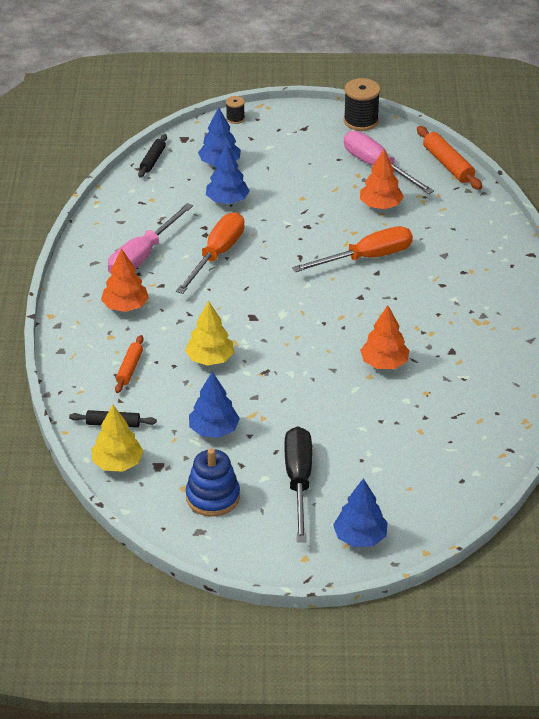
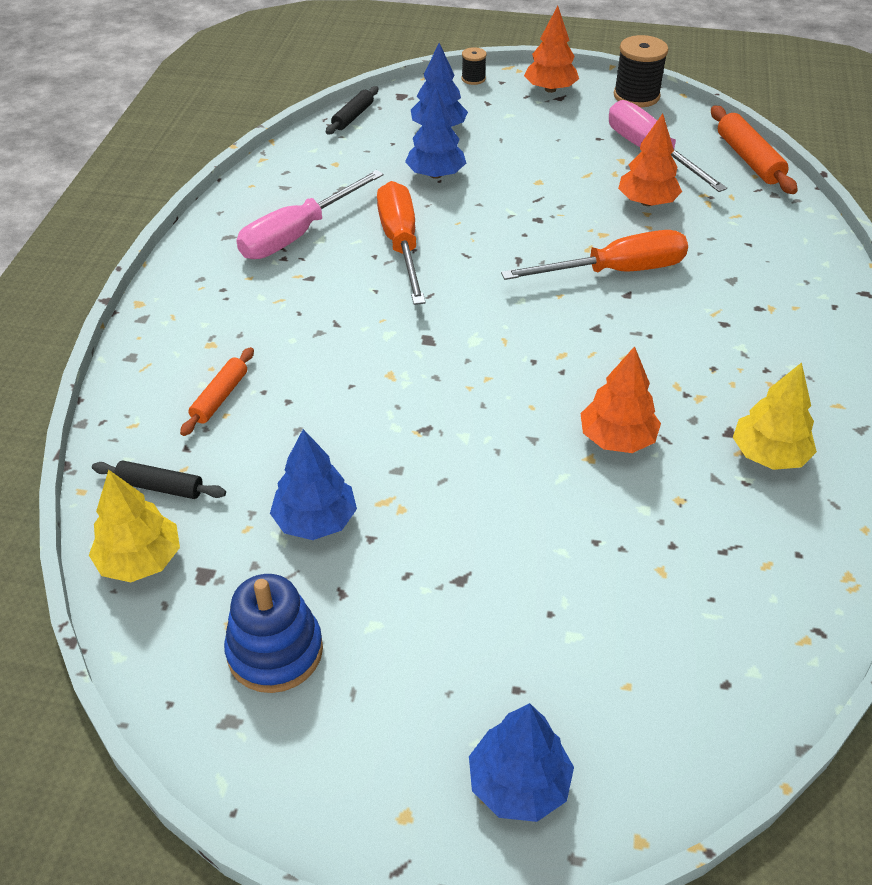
camera: 10 degrees right, 5 degrees up
(125, 306) = (248, 302): orange tree -> orange tree (550, 89)
(210, 359) = (345, 397): yellow tree -> yellow tree (768, 455)
(217, 255) = (401, 244): orange screwdriver -> orange screwdriver turned 45 degrees counterclockwise
(299, 481) = (432, 641): black screwdriver -> none

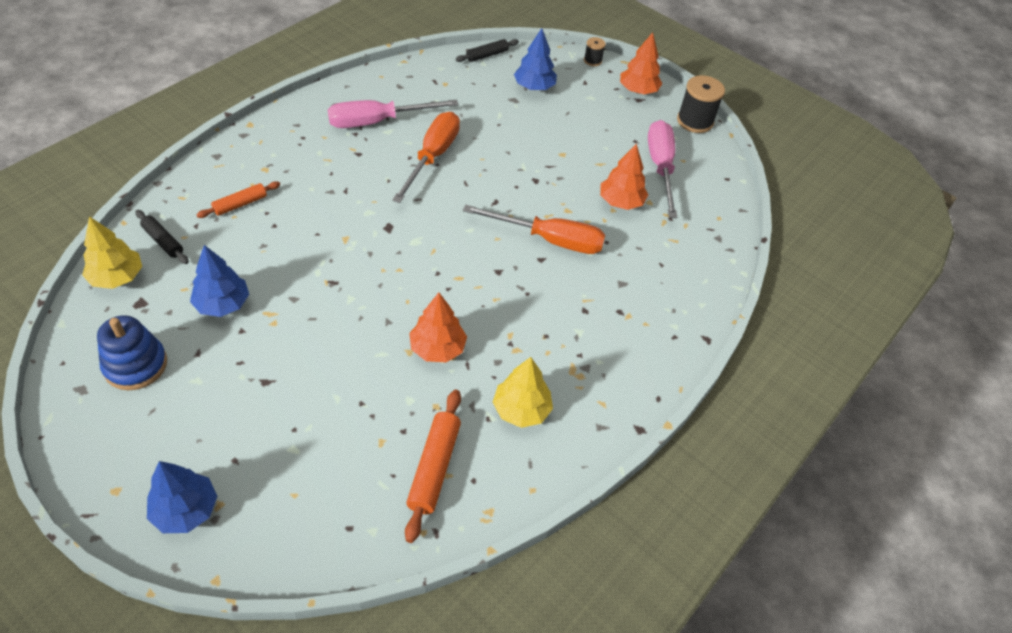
camera: 25 degrees right, 5 degrees up
(436, 174) = (500, 119): blue tree -> none
(748, 159) = (727, 204): orange rolling pin -> orange rolling pin (434, 468)

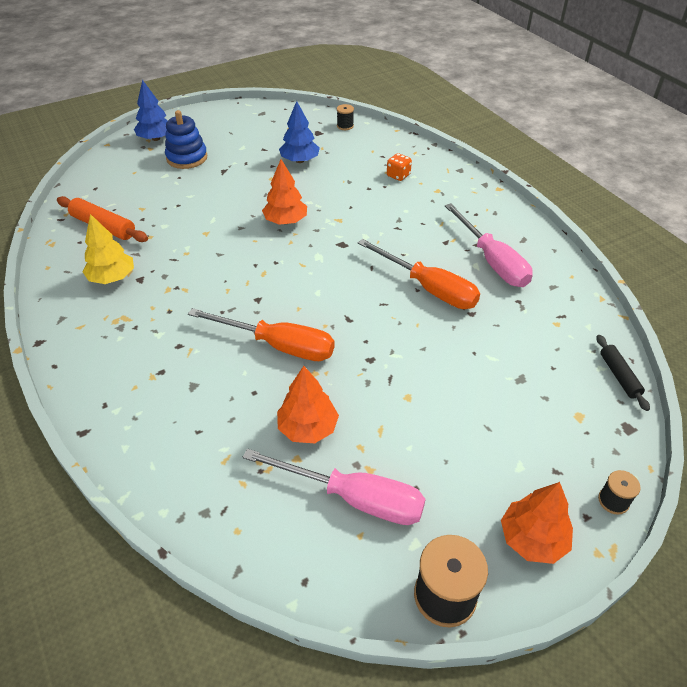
camera: 115 degrees right, 5 degrees down
(117, 277) = (345, 126): yellow tree -> black spool
(135, 365) = (268, 129): blue stacking toy -> blue stacking toy (187, 158)
(163, 241) = (371, 143): black rolling pin -> none
(240, 204) = (398, 175): orange rolling pin -> orange dice
(377, 122) = (492, 261): pink screwdriver -> pink screwdriver turned 150 degrees clockwise
(437, 348) = (199, 247): orange tree -> orange tree (286, 221)
(534, 87) = (546, 407): blue tree -> none
(549, 240) = (278, 345): orange screwdriver -> orange screwdriver turned 105 degrees counterclockwise

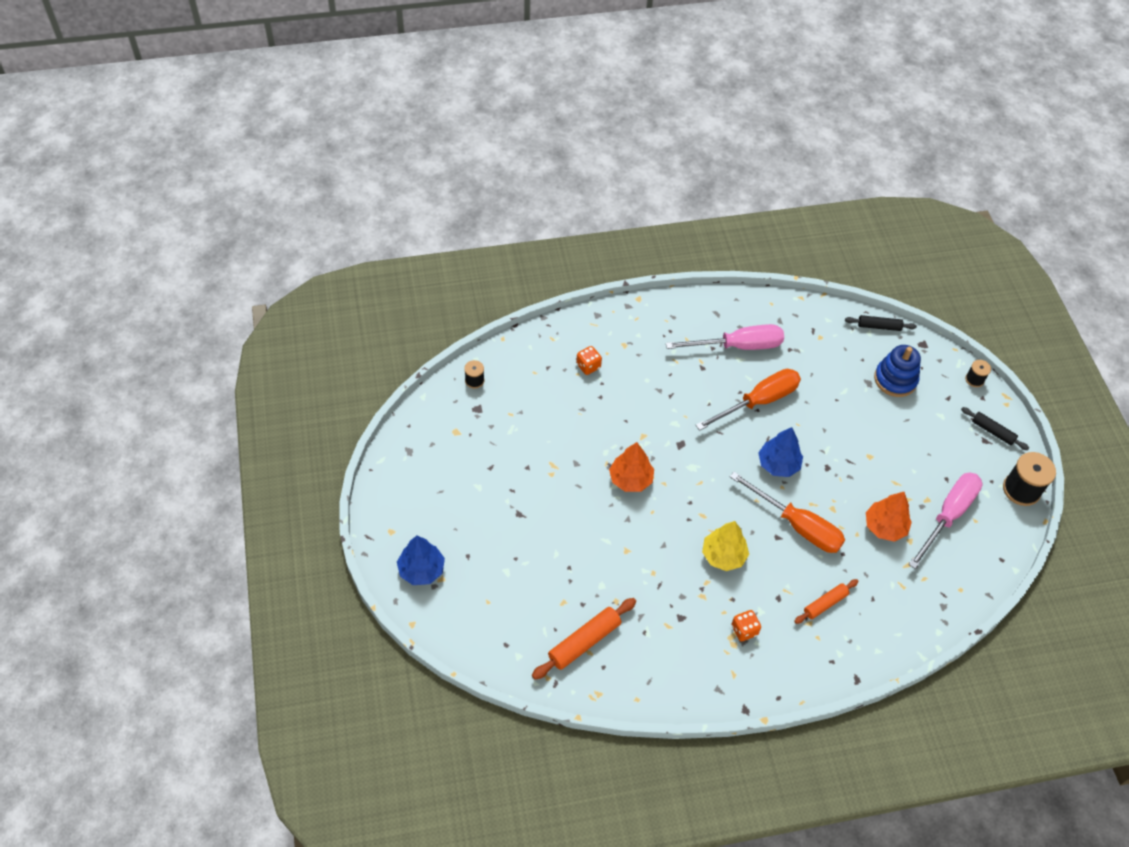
camera: 75 degrees left, 10 degrees up
(112, 278) = (672, 641): yellow tree -> yellow tree (723, 555)
(133, 325) = (744, 630): none -> orange dice
(180, 386) = (825, 604): none -> orange rolling pin
(187, 158) = (479, 544): blue stacking toy -> blue stacking toy (895, 379)
(278, 345) = (797, 525): orange screwdriver -> orange screwdriver turned 90 degrees clockwise
(300, 160) = (527, 440): blue tree -> blue tree (778, 464)
(532, 539) = (992, 431): orange tree -> black rolling pin

